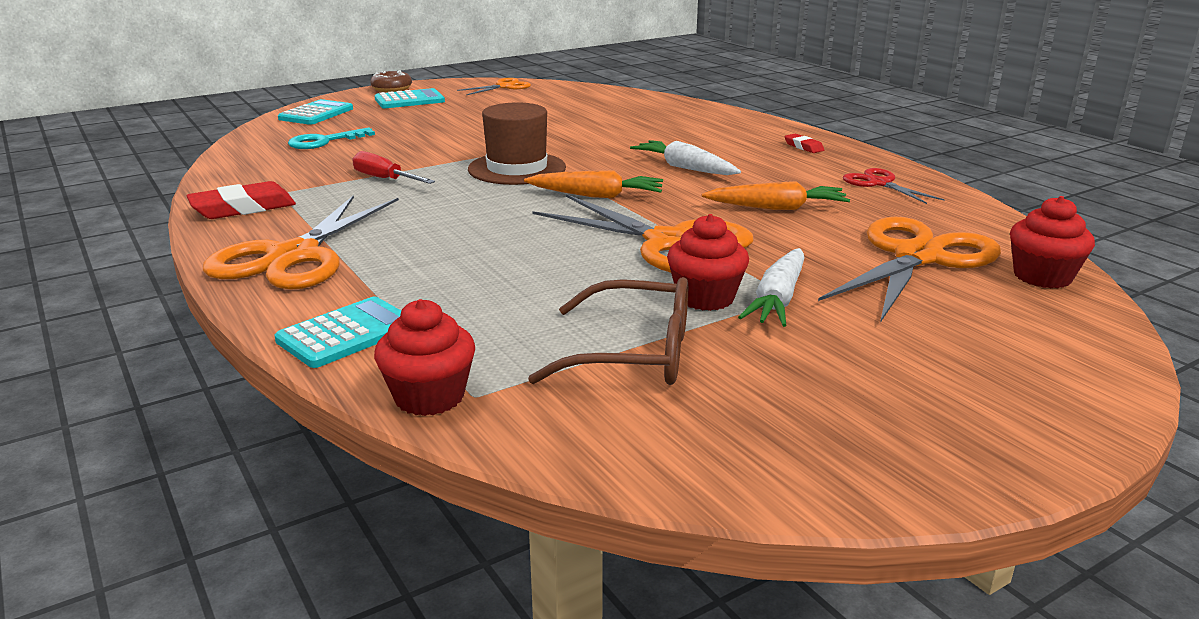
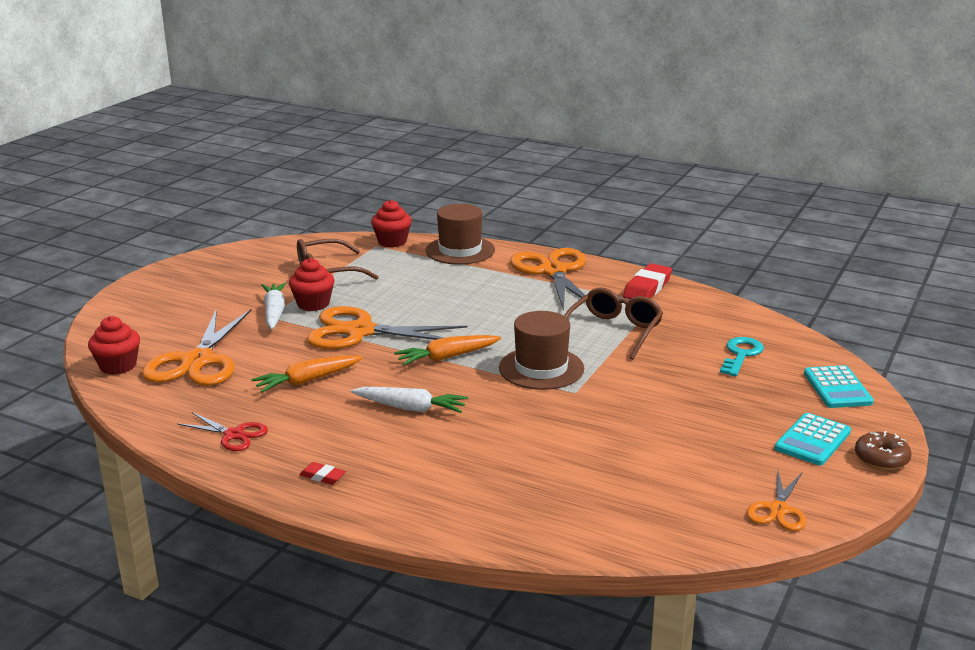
camera: 150 degrees right, 0 degrees up
(347, 334) = (460, 250): turquoise calculator -> brown hat
(385, 179) = (614, 331): red screwdriver -> brown glasses

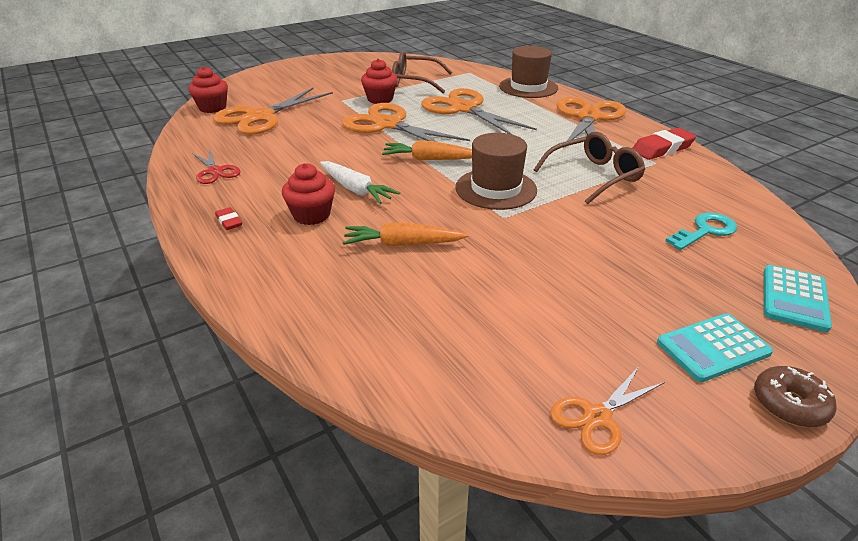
camera: 30 degrees right, 10 degrees up
(274, 312) = (348, 98): white carrot -> none
(307, 381) = (310, 148): orange carrot -> orange carrot (403, 244)
(392, 241) = (484, 72): red cupcake -> red cupcake (311, 215)
(420, 292) = (464, 108): none -> orange scissors

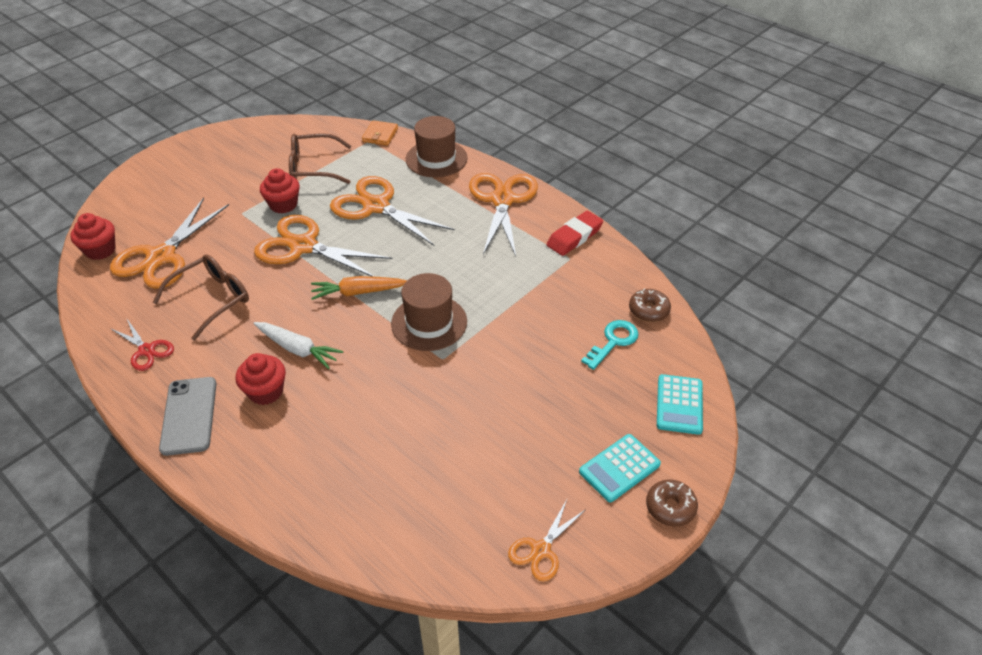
camera: 15 degrees left, 10 degrees up
(229, 221) = (189, 415): red eraser -> grey phone
(403, 244) = (360, 411): orange carrot -> none
(480, 70) = (380, 135): none -> orange wallet
(594, 176) = (515, 288): brown glasses -> brown glasses (212, 299)
(749, 211) = (648, 310): none -> brown donut

